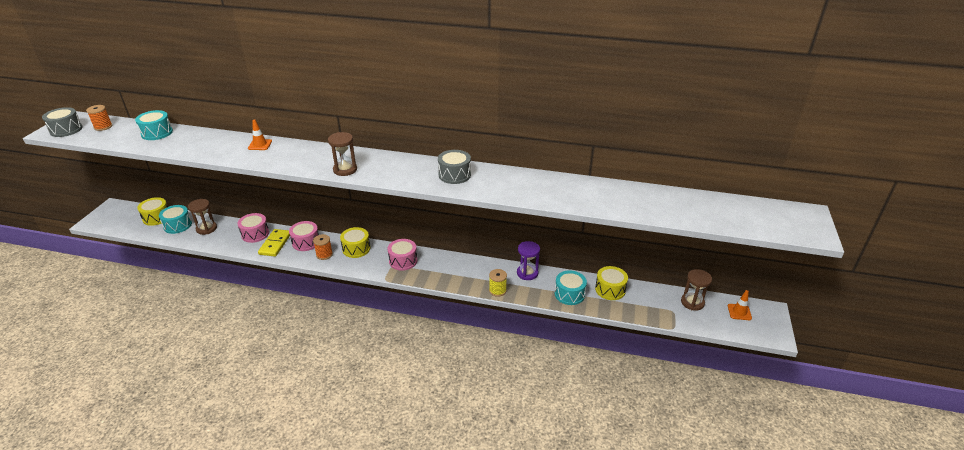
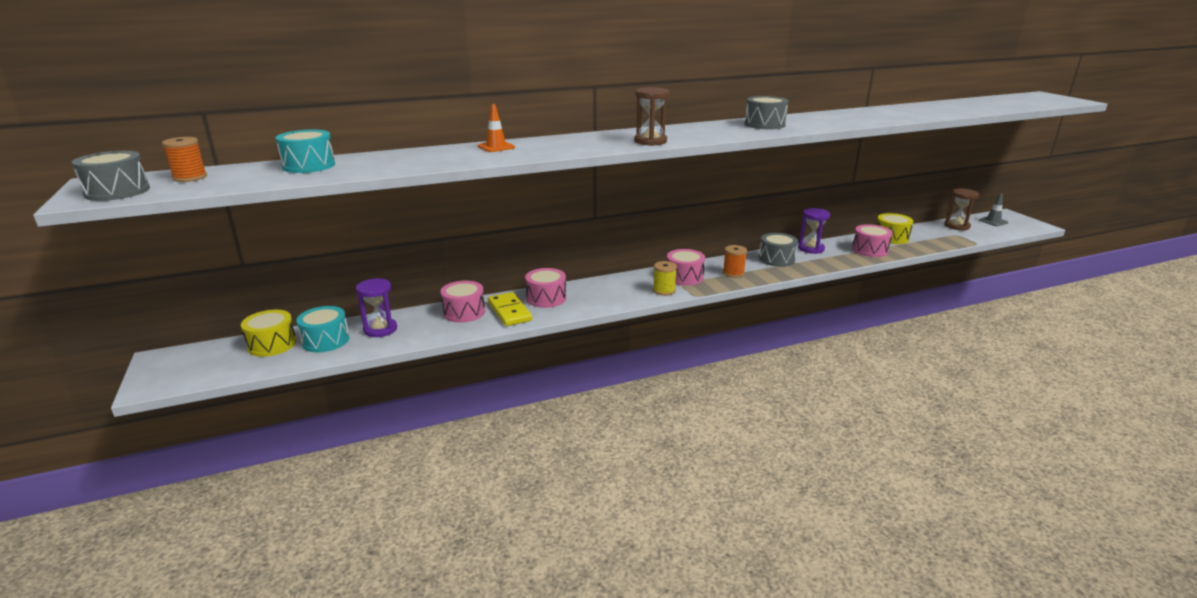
camera: 35 degrees left, 10 degrees down
(206, 229) = (380, 329): brown hourglass -> purple hourglass
(324, 254) = (589, 300): orange spool -> orange spool (733, 273)
(356, 249) = (616, 284): yellow drum -> none
(486, 272) = (776, 259): none -> grey drum
(497, 290) = (811, 267): yellow spool -> yellow spool (664, 290)
(569, 294) = (870, 250): turquoise drum -> pink drum
(739, 312) = (993, 221): orange traffic cone -> grey traffic cone

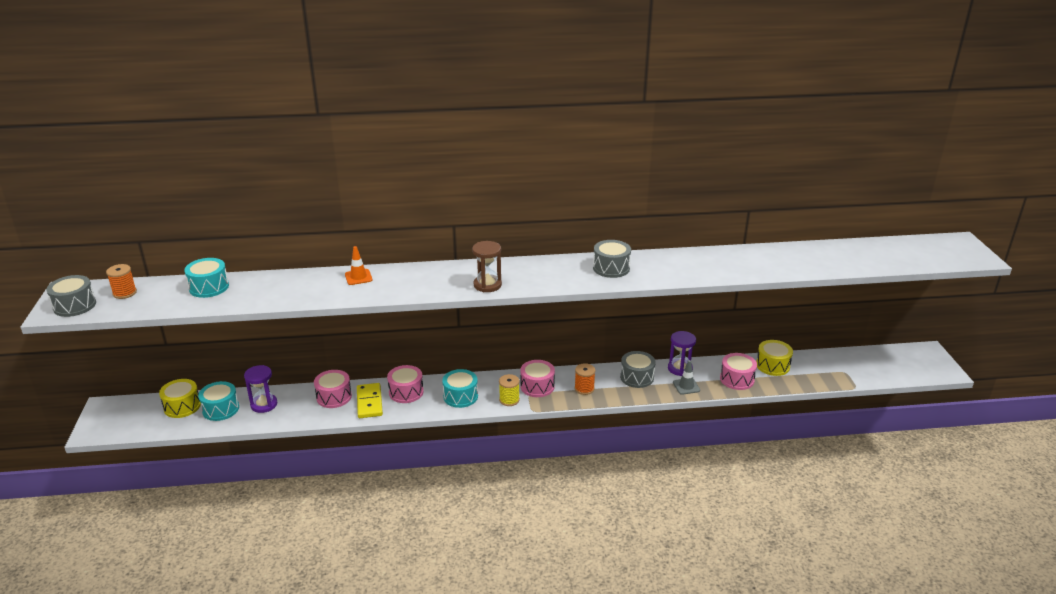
camera: 15 degrees right, 5 degrees up
(609, 294) = (460, 396): none -> turquoise drum
(957, 226) = (856, 360): brown hourglass -> none
(993, 221) = (903, 358): grey traffic cone -> grey traffic cone (686, 386)

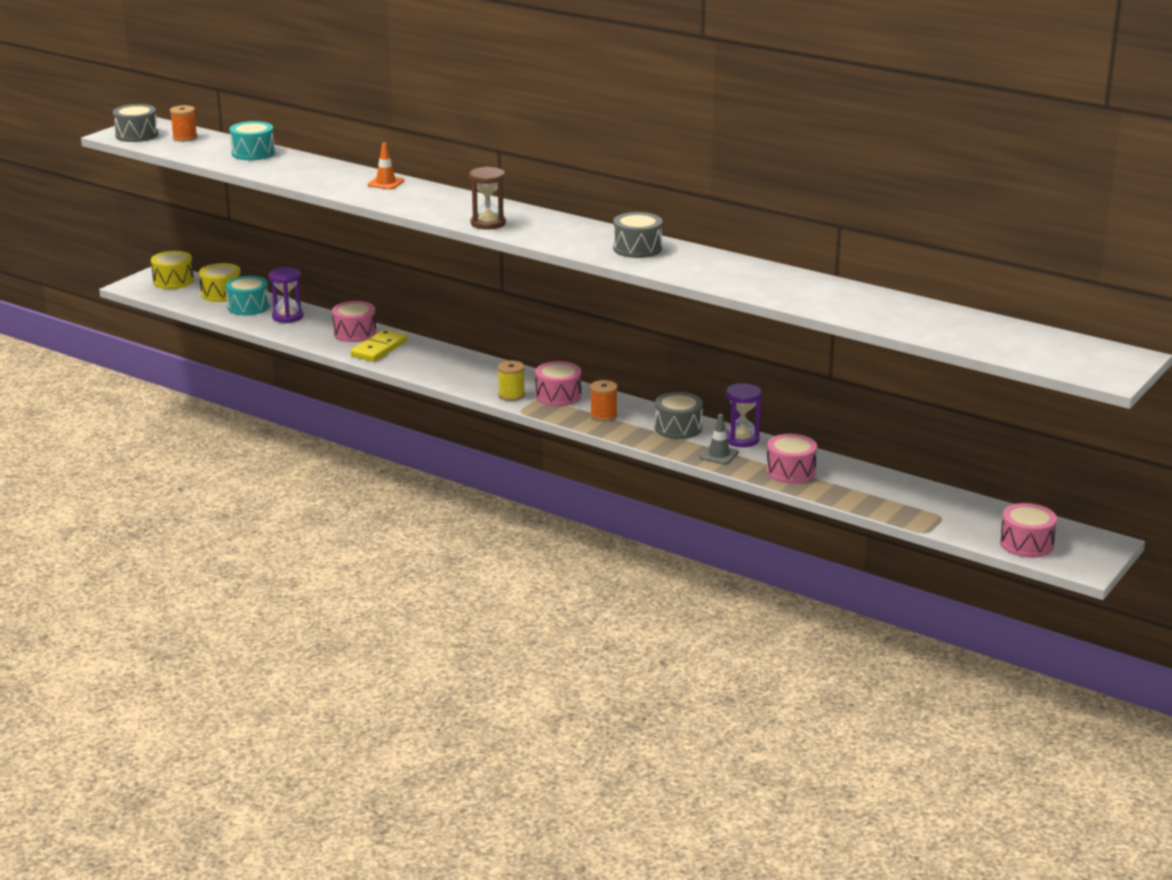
camera: 40 degrees right, 5 degrees down
(406, 392) = (424, 353): pink drum -> pink drum (1026, 544)
(460, 396) = (469, 375): turquoise drum -> none
(772, 365) = (860, 478): yellow drum -> yellow drum (173, 281)

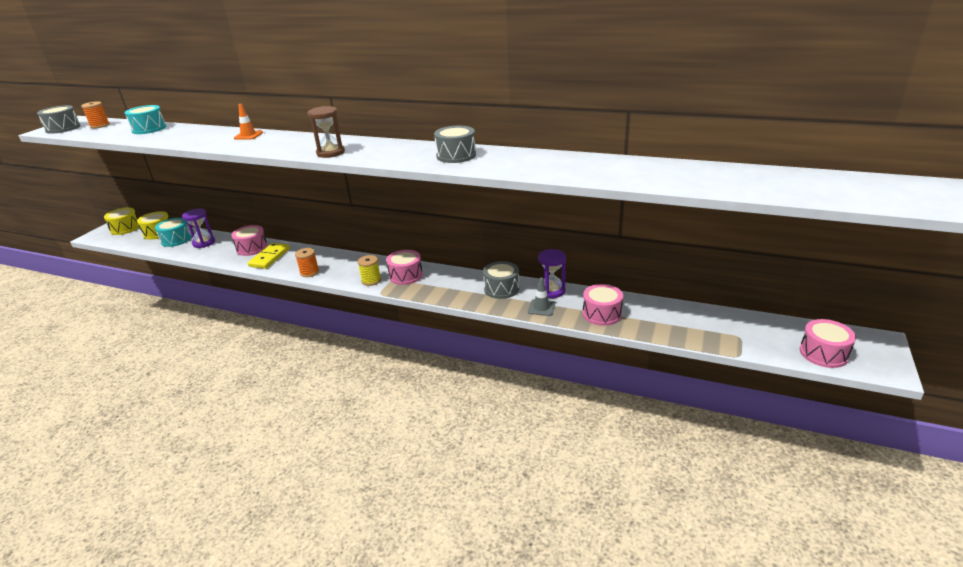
camera: 10 degrees left, 5 degrees up
(603, 415) = (443, 287): orange spool -> orange spool (309, 272)

